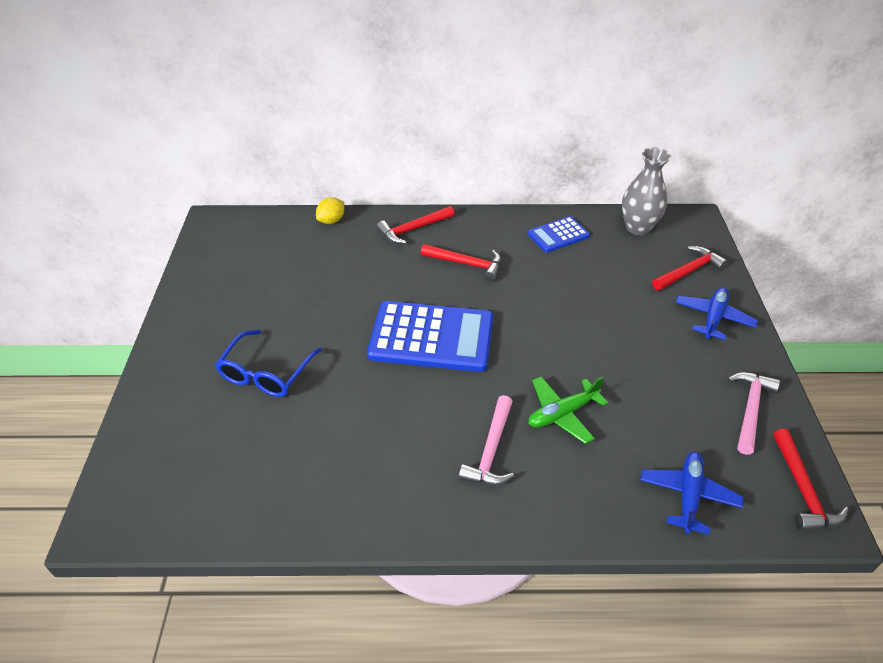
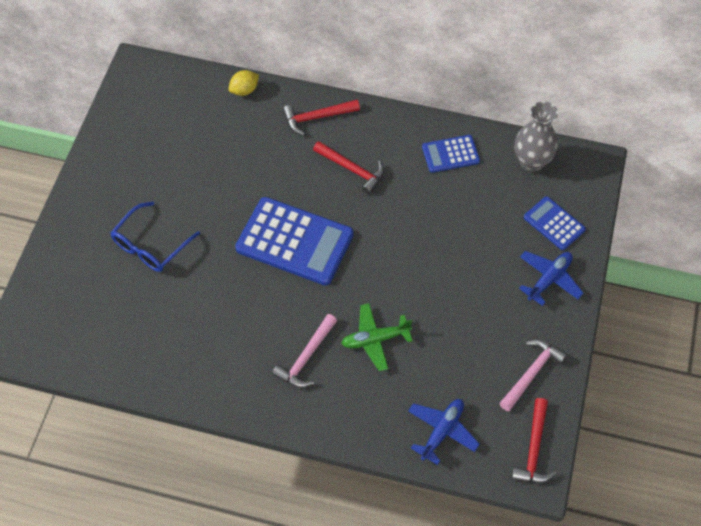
camera: 15 degrees right, 15 degrees up
(688, 271) = (554, 223): red hammer -> blue calculator

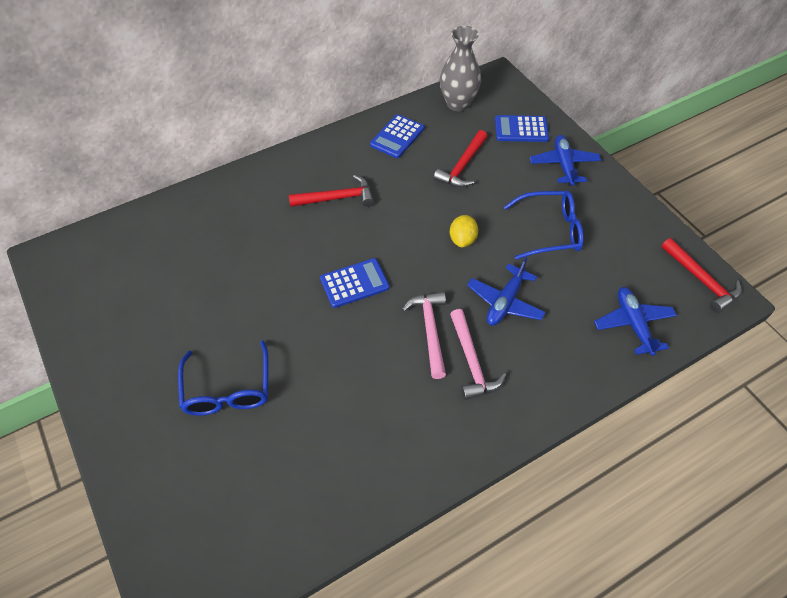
camera: 45 degrees left, 5 degrees down
(244, 90) = (176, 205): yellow lemon -> yellow lemon (462, 240)
(294, 242) = (354, 283): blue calculator -> blue calculator, size x0.53
(317, 117) = (264, 183): red hammer -> red hammer (462, 166)
(375, 339) = (505, 302): green plane -> blue plane
(470, 319) = (550, 231): none -> blue glasses
(531, 373) = (633, 232): pink hammer -> pink hammer (430, 331)

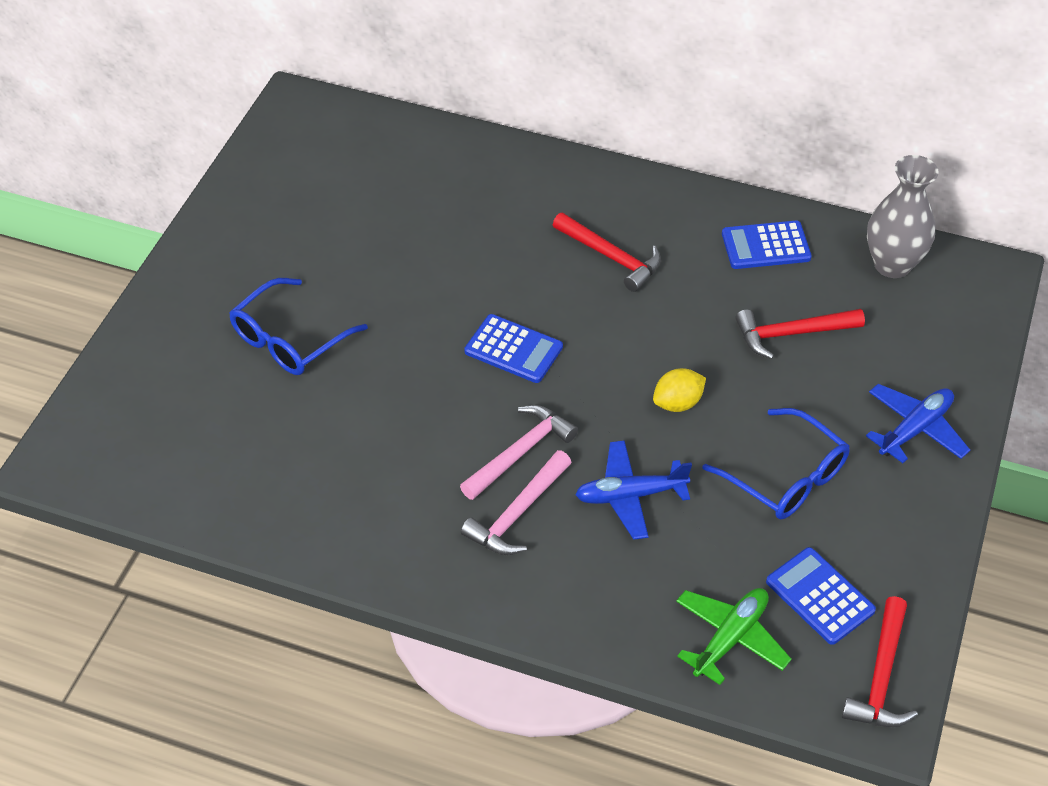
camera: 50 degrees right, 5 degrees down
(521, 129) = (925, 351): blue calculator -> blue calculator (820, 596)
(633, 324) = (730, 638): blue plane -> green plane

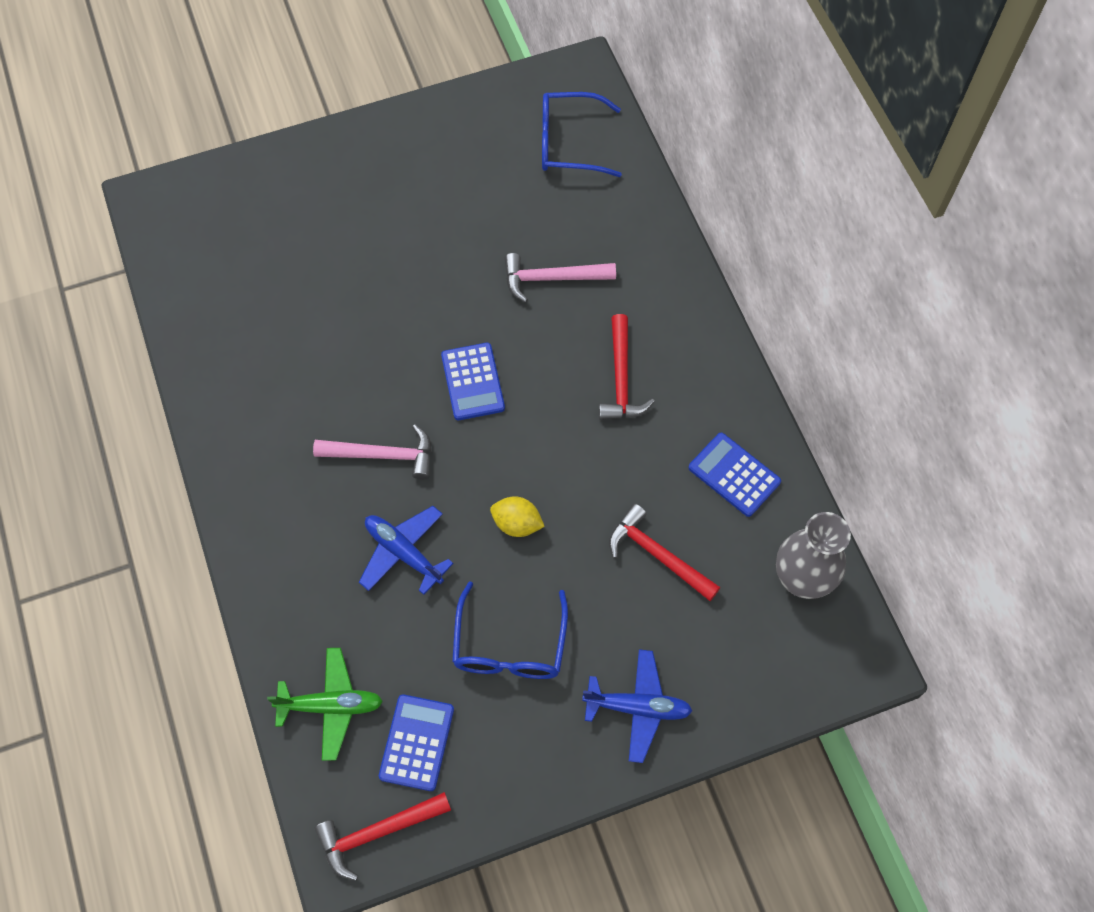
camera: 50 degrees right, 15 degrees up
(289, 339) = (360, 242): blue glasses -> blue glasses (569, 143)
(518, 513) = (328, 493): pink hammer -> pink hammer (552, 278)

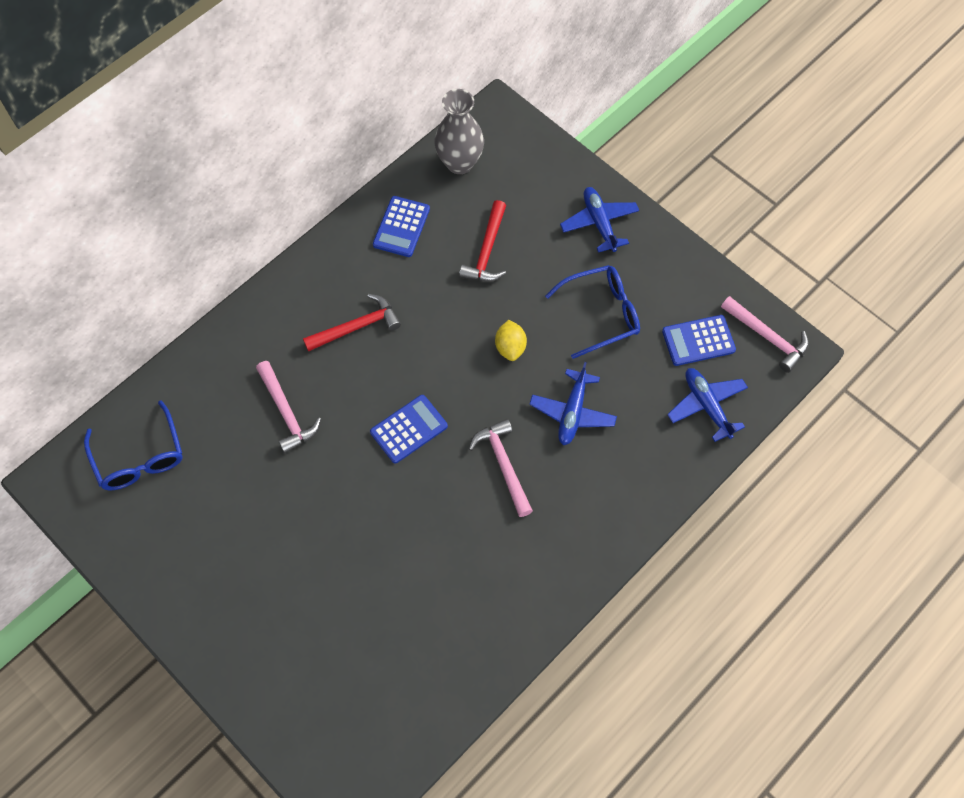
camera: 115 degrees left, 0 degrees up
(331, 706) = (707, 406): green plane -> blue plane
(377, 832) = (767, 337): red hammer -> pink hammer

